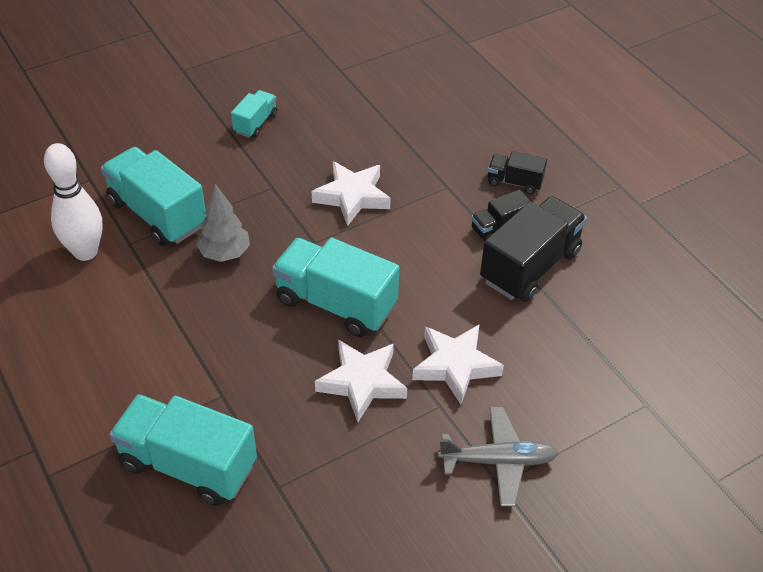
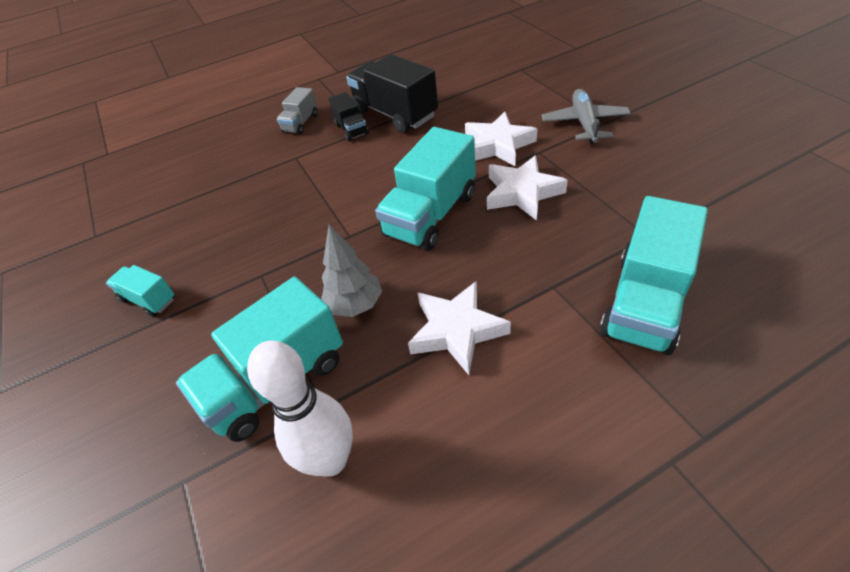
camera: 80 degrees left, 0 degrees up
(352, 197) = (292, 213): white star -> white star (457, 330)
(514, 182) = (301, 123): black truck -> grey truck

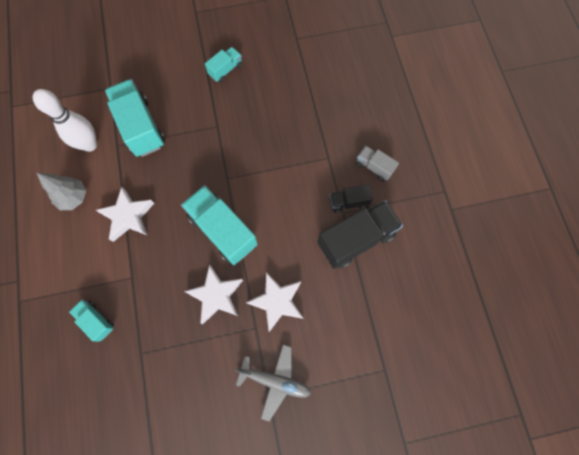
camera: 100 degrees right, 25 degrees up
(355, 305) = (170, 171): grey tree -> grey tree (74, 198)
(645, 302) = (96, 320): turquoise truck -> turquoise truck, size x0.52

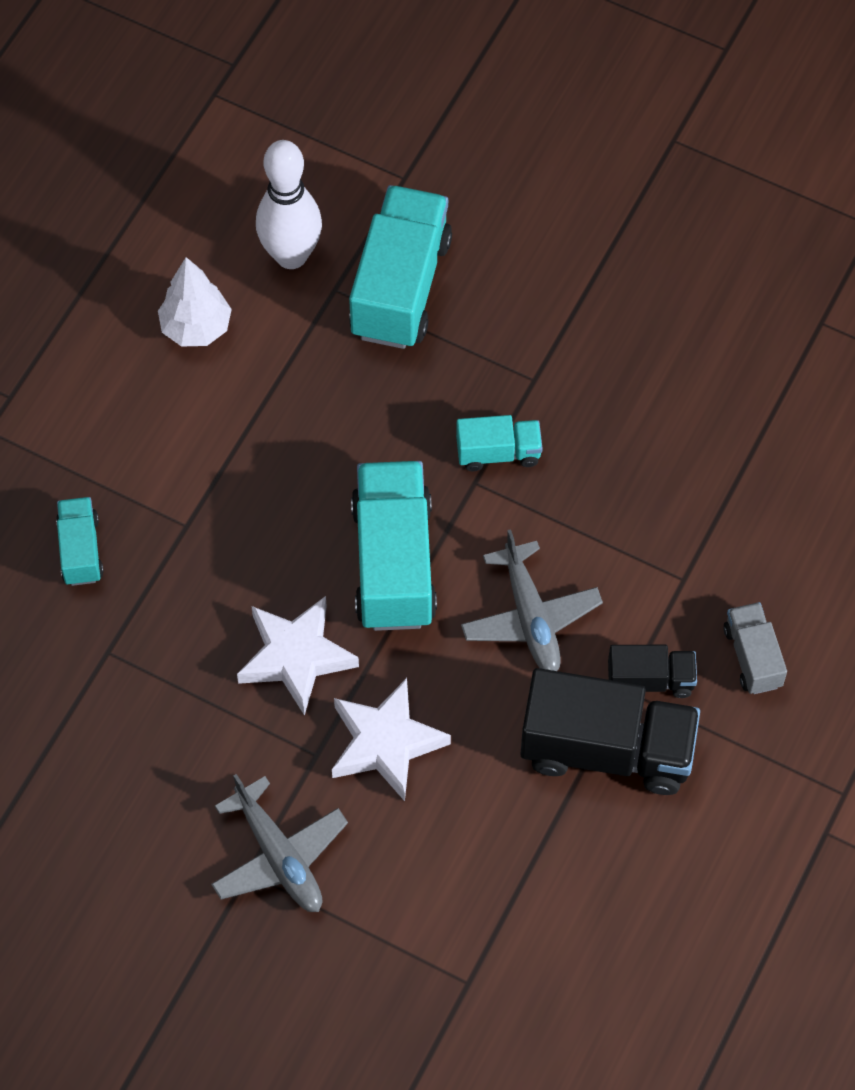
camera: 40 degrees right, 10 degrees down
(74, 198) = (196, 328): grey tree -> white tree
(128, 216) = (258, 423): white star -> none
(225, 70) = (635, 289): turquoise truck -> turquoise truck (498, 452)
(288, 212) = (530, 617): none -> grey plane
(348, 202) = (650, 680): black truck -> black truck turned 150 degrees clockwise

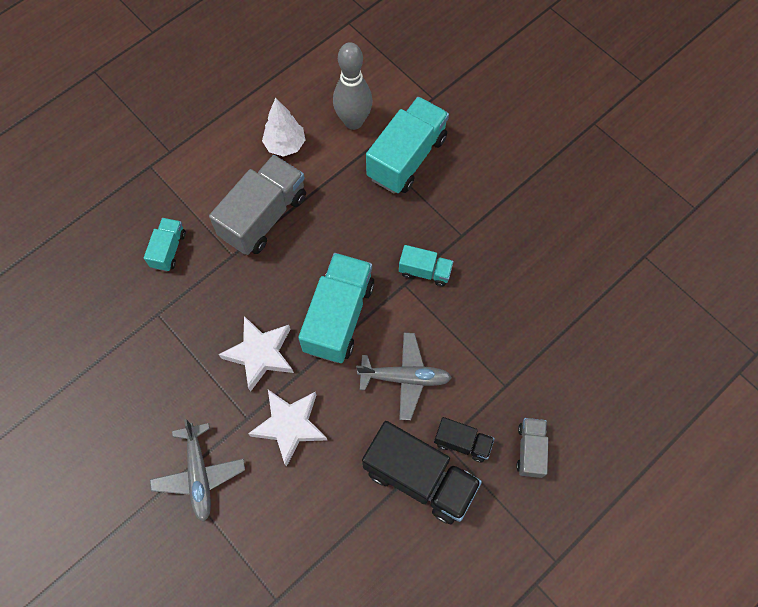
camera: 20 degrees right, 5 degrees up
(211, 450) = (264, 216): none -> grey truck
(291, 255) = (353, 121): white bowling pin -> grey bowling pin
(530, 617) = (405, 378): grey plane -> grey plane turned 90 degrees counterclockwise

